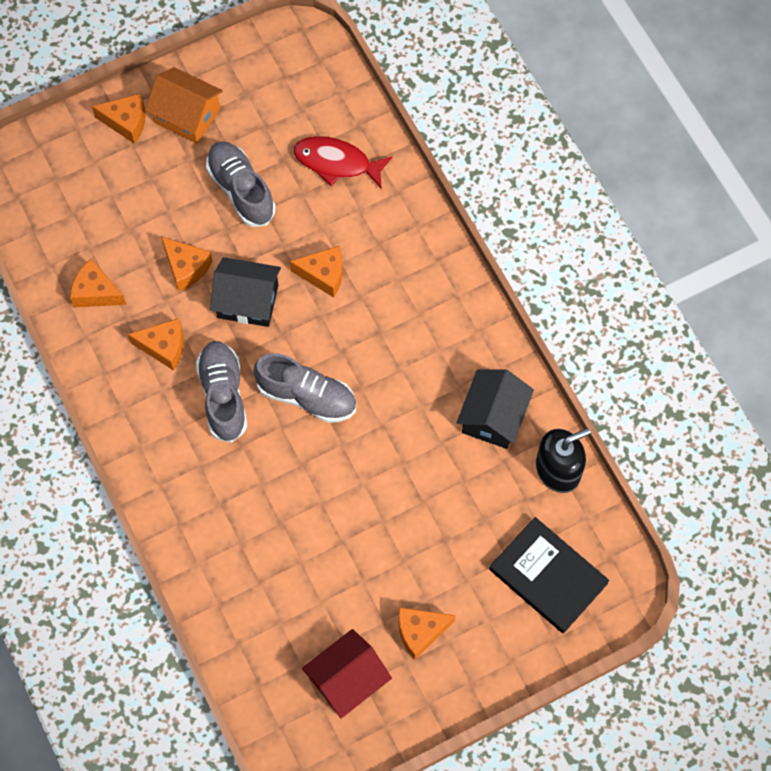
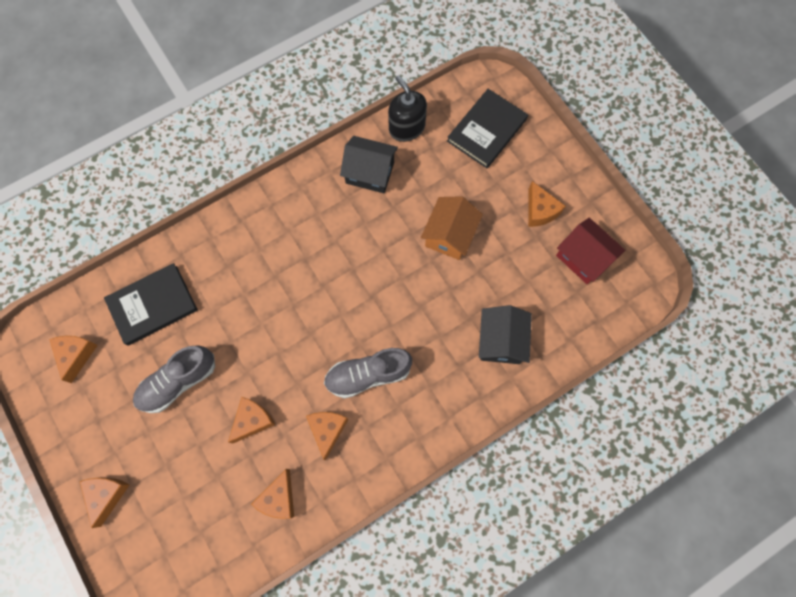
camera: 95 degrees left, 5 degrees up
(187, 115) = (102, 439): orange house -> orange house (449, 235)
(248, 301) = (282, 364): black house -> black house (501, 341)
(307, 396) = (363, 308): grey shoe -> none
(323, 274) = (256, 306): orange cheese -> orange cheese (76, 355)
(336, 163) = (152, 305): red fish -> black book

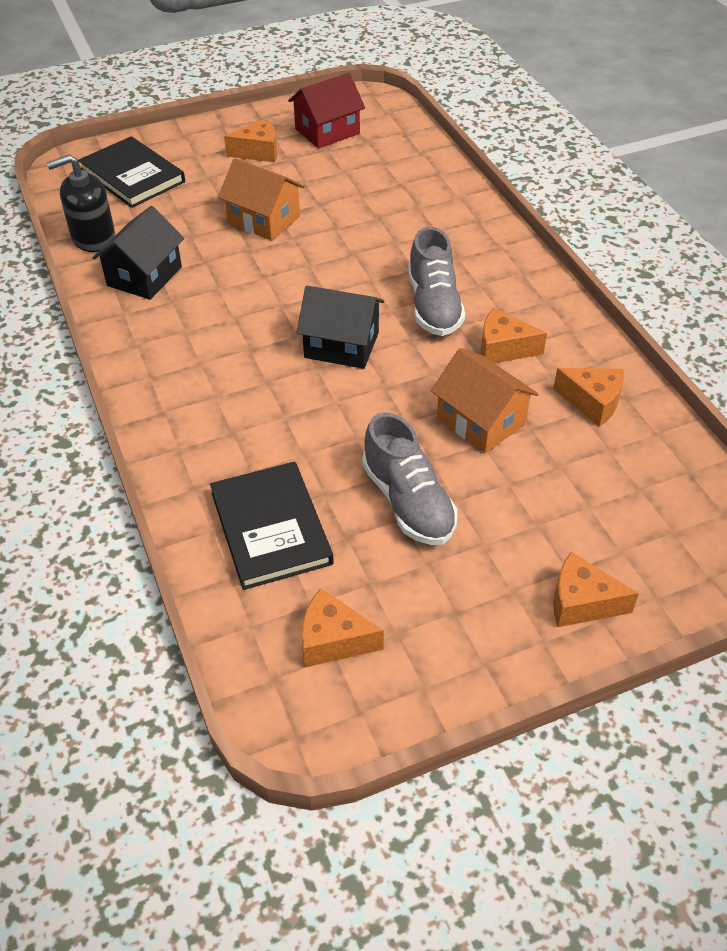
camera: 80 degrees left, 25 degrees down
(253, 420) = (481, 421): orange cheese -> orange house
(501, 341) = (412, 198): black house -> black house (341, 345)

